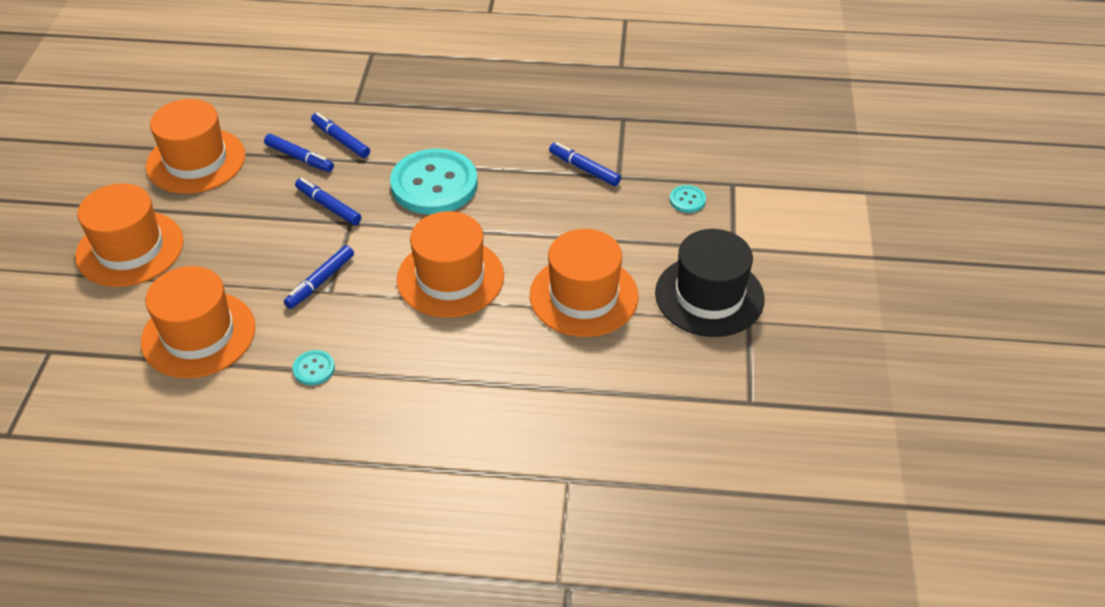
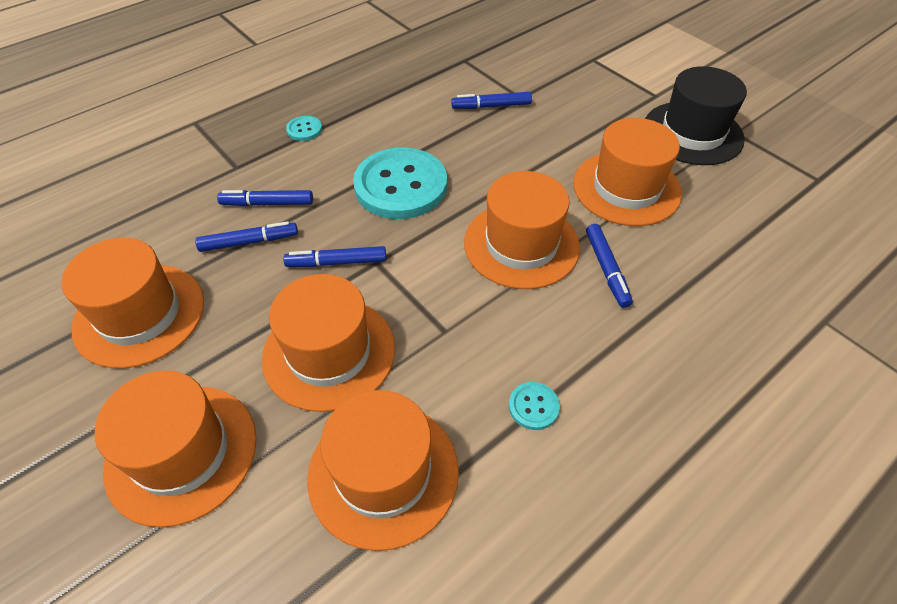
camera: 45 degrees left, 5 degrees up
(255, 254) = (329, 352): none -> orange hat
(320, 281) = (424, 329): blue marker -> blue marker (606, 269)
(687, 200) = (585, 85): turquoise button -> turquoise button (304, 129)

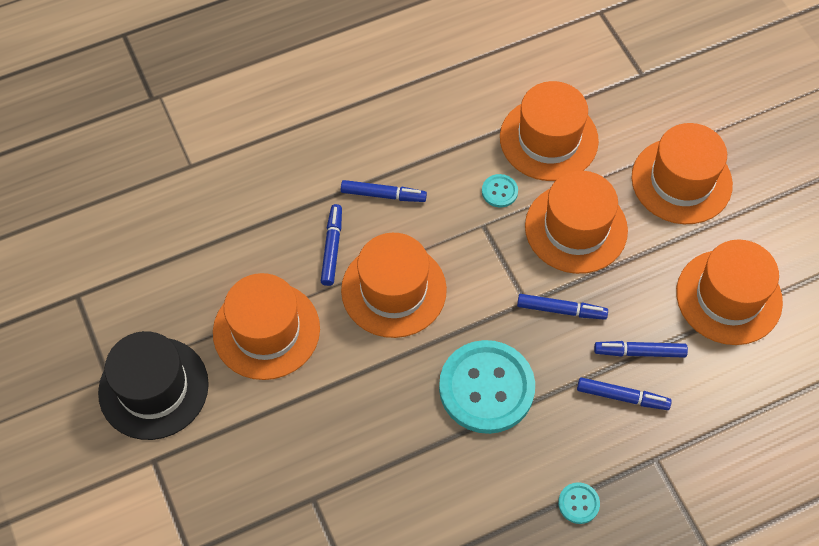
camera: 165 degrees left, 10 degrees up
(491, 106) = (353, 490): blue marker -> blue marker (383, 195)
(533, 406) = (437, 156): turquoise button -> turquoise button (499, 191)

